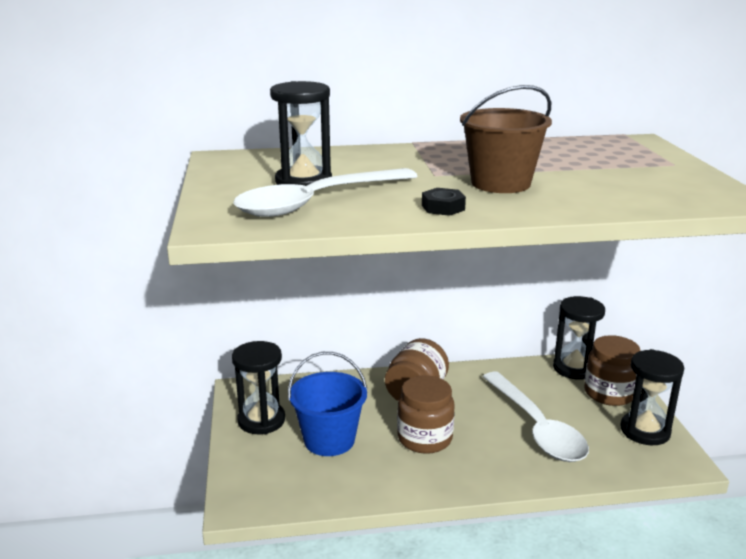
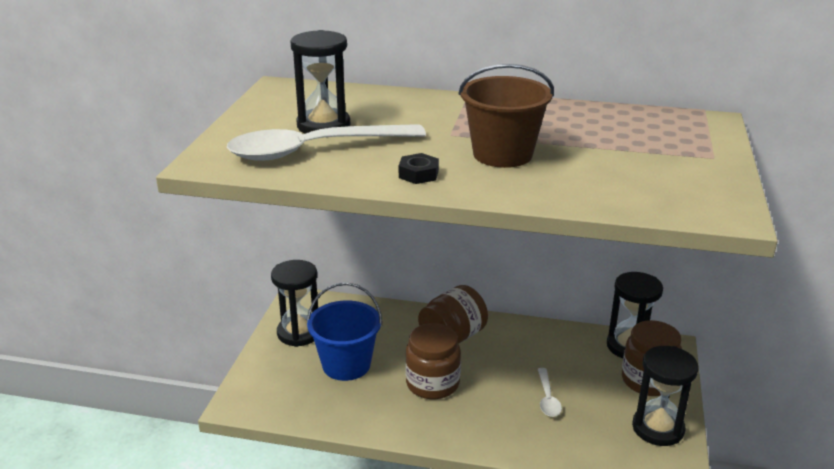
camera: 20 degrees right, 5 degrees up
(537, 427) = (547, 398): white spoon -> white spoon, size x0.44

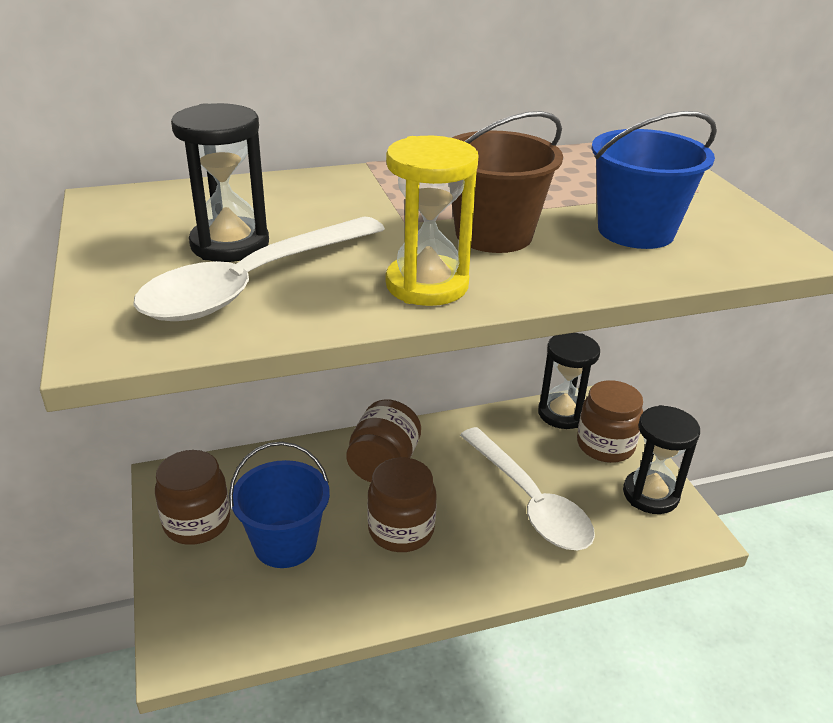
camera: 30 degrees left, 5 degrees up
(299, 333) = (197, 522): black hourglass -> brown jar
(418, 174) = (427, 285): black nut -> yellow hourglass
(547, 398) = (529, 501): white spoon -> white spoon, size x2.25
(616, 174) = (635, 231): none -> blue bucket

